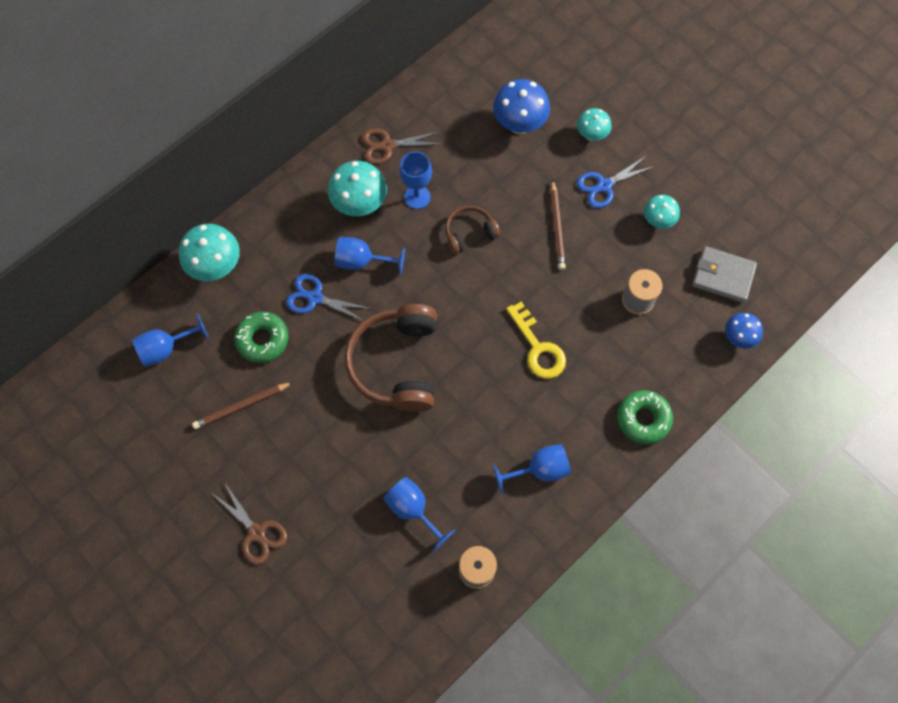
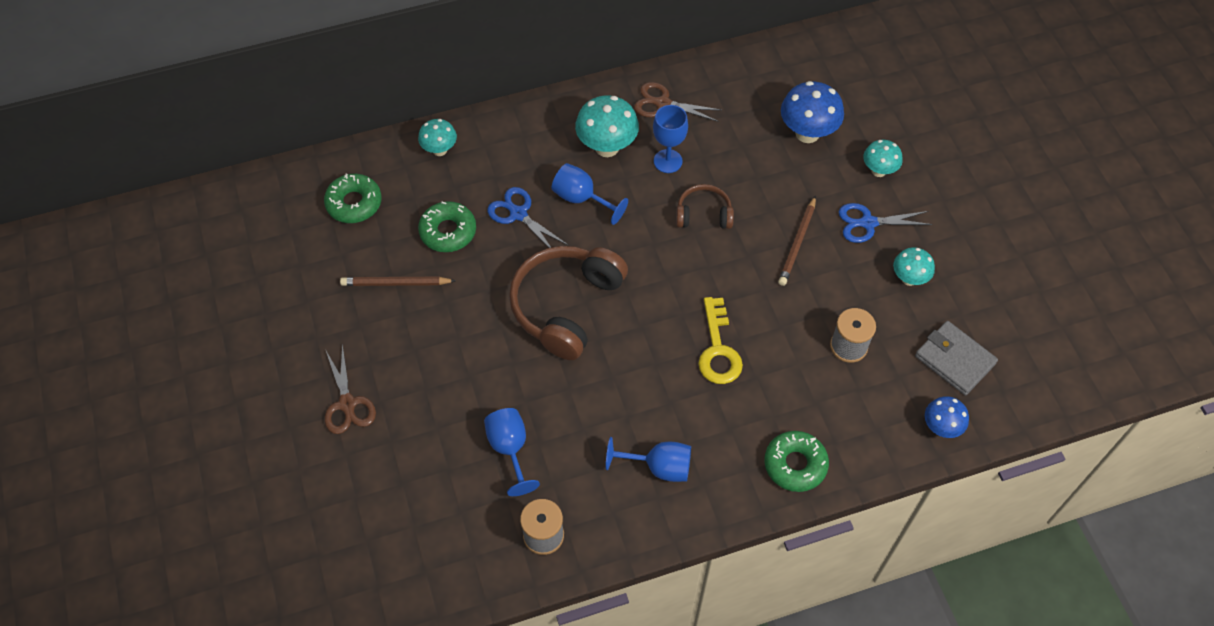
camera: 25 degrees right, 10 degrees down
(166, 348) = (354, 203): blue goblet -> green donut
(216, 267) = (439, 150): turquoise mushroom -> turquoise mushroom, size x0.61

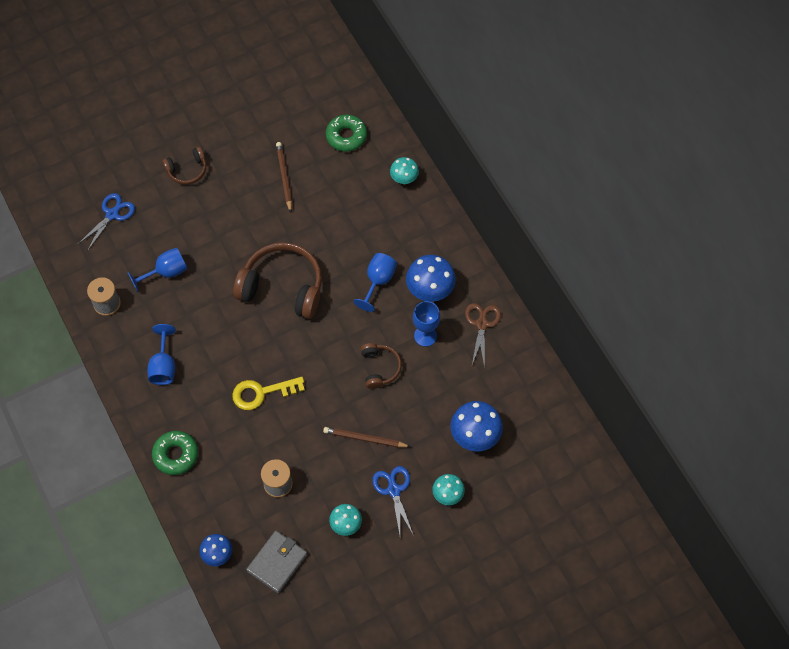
camera: 80 degrees right, 5 degrees up
(347, 404) = (187, 170): brown scissors -> brown headphones
(448, 231) = (333, 200): green donut -> none
(518, 214) = (356, 242): blue scissors -> blue scissors (112, 214)
(607, 147) = (430, 291): turquoise mushroom -> blue mushroom

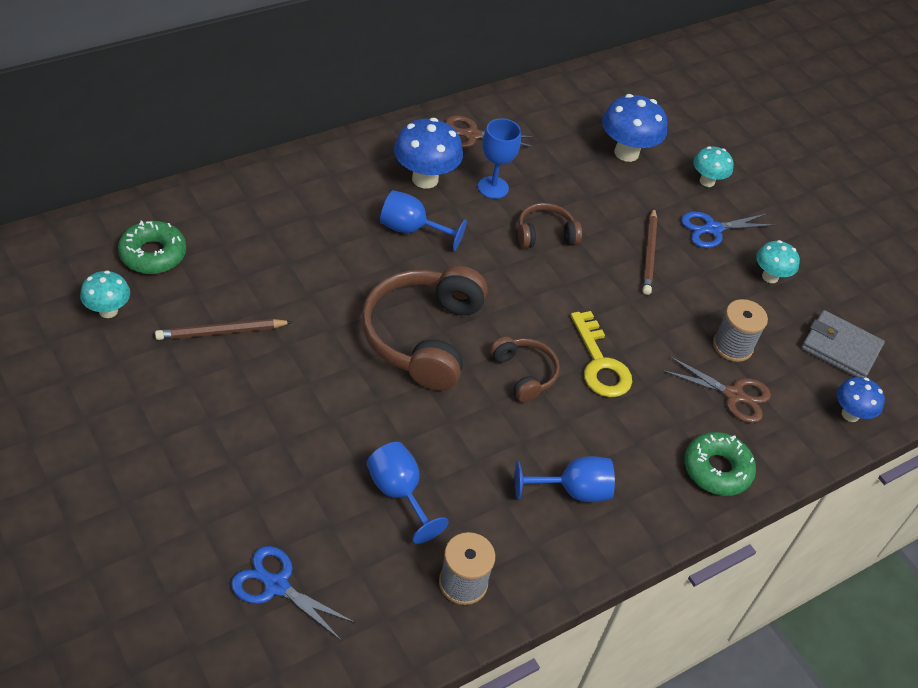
camera: 100 degrees left, 15 degrees down
(187, 170) = (191, 467): brown headphones -> brown headphones (524, 373)
(235, 476) = (733, 395): none -> brown scissors
(404, 179) = (241, 194): turquoise mushroom -> turquoise mushroom (108, 311)

